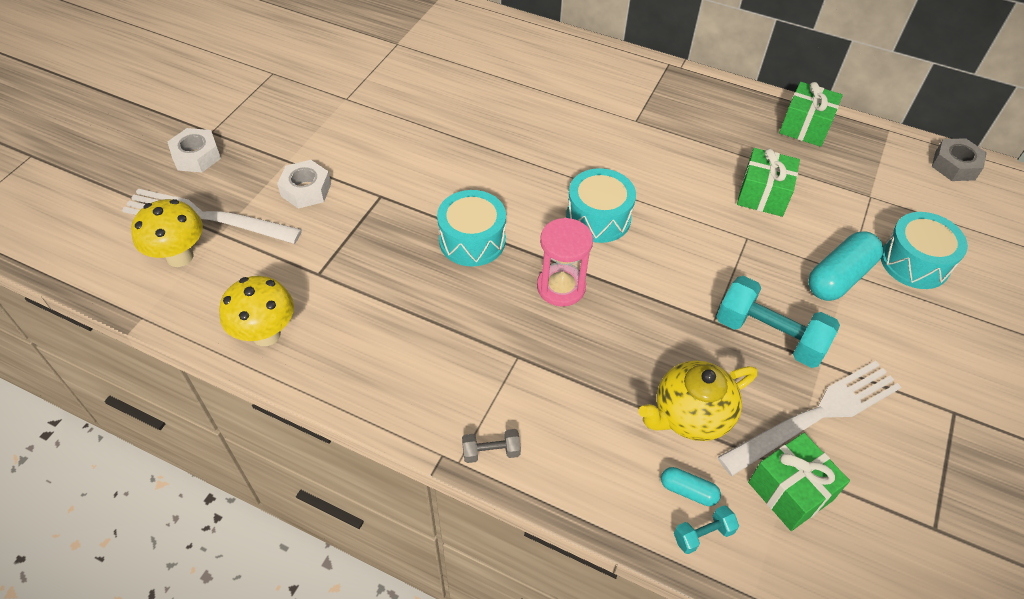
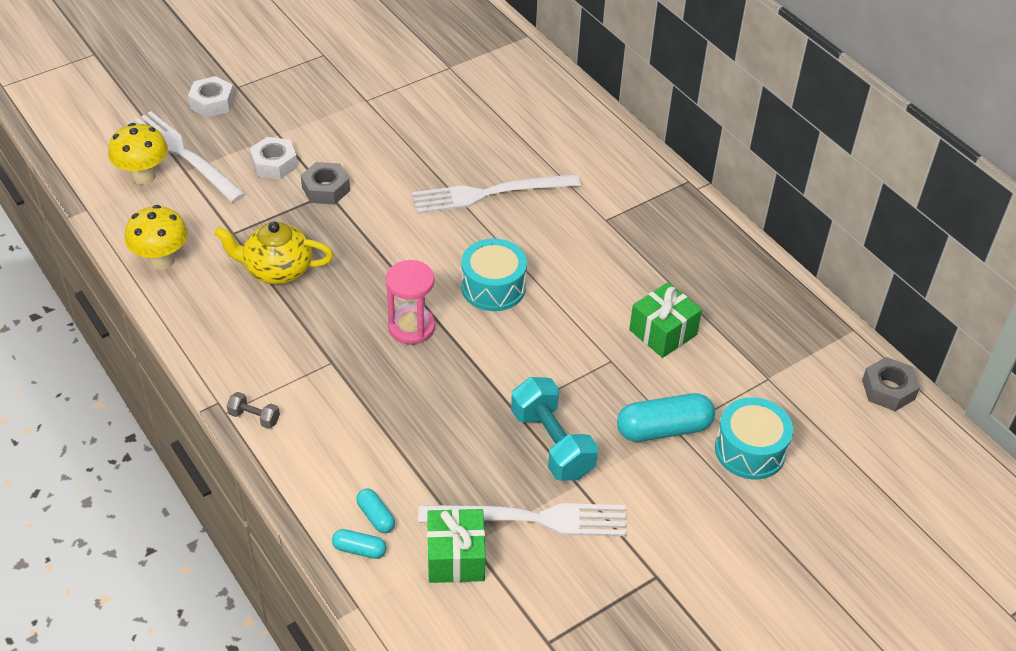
camera: 30 degrees right, 5 degrees down
(375, 193) = (326, 189): none -> grey nut
(472, 240) = (372, 259): turquoise drum -> none
(524, 137) = (490, 193): none -> white fork
(690, 415) = (428, 468): yellow teapot -> yellow teapot (277, 270)
(703, 534) = (359, 549): turquoise dumbbell -> turquoise capsule
(805, 127) = (767, 292): green gift -> none

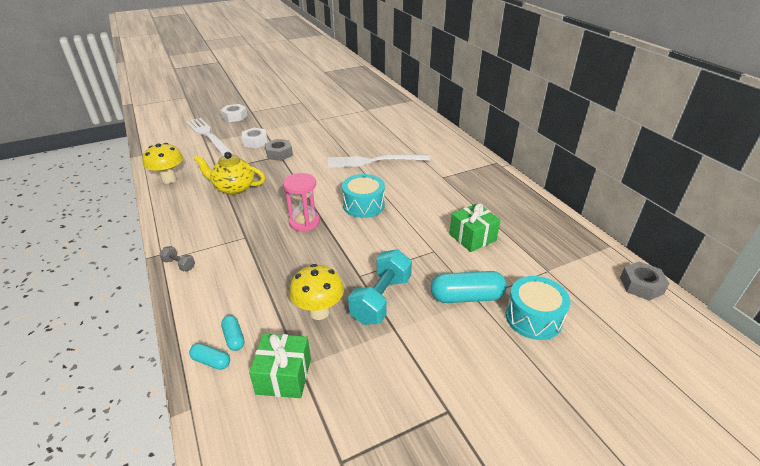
camera: 10 degrees right, 10 degrees down
(144, 176) = (181, 143): yellow mushroom -> yellow mushroom (319, 312)
(530, 519) = (352, 352): white fork -> none
(552, 443) = (381, 299): turquoise dumbbell -> turquoise dumbbell turned 45 degrees clockwise

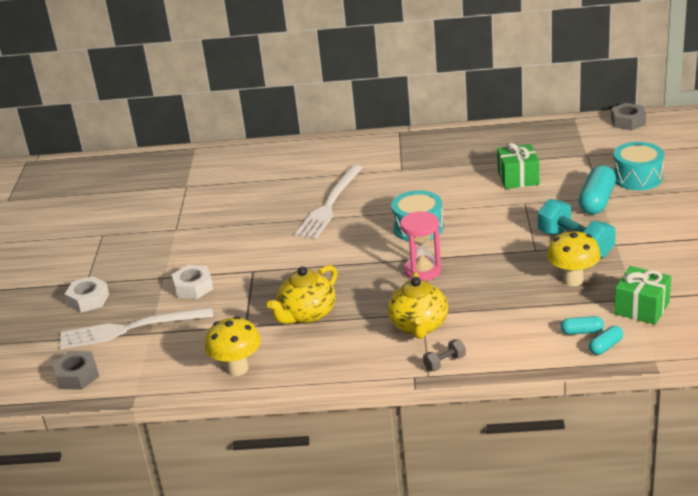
camera: 60 degrees left, 5 degrees down
(228, 239) = (419, 326): none -> yellow teapot
(279, 154) = (247, 271): grey nut -> grey nut (77, 376)

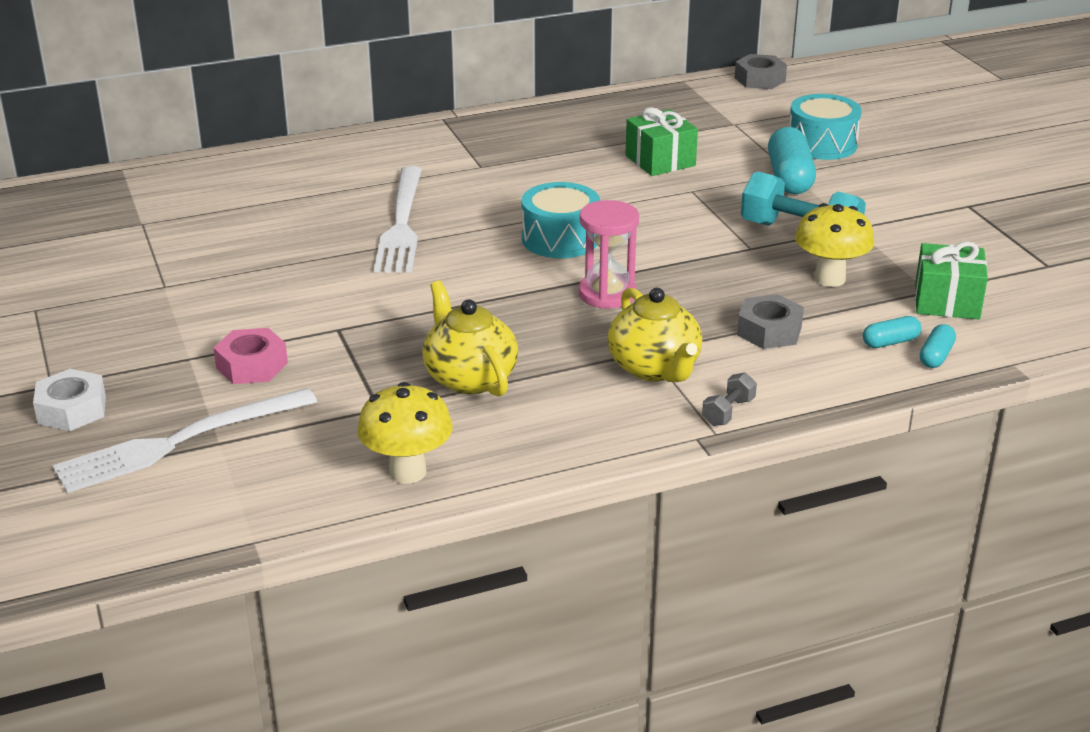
camera: 25 degrees left, 0 degrees up
(77, 376) = (126, 529): grey nut -> grey nut (769, 331)
(193, 287) = (252, 365): white nut -> pink nut
(307, 314) = (469, 378): yellow teapot -> yellow teapot turned 135 degrees clockwise

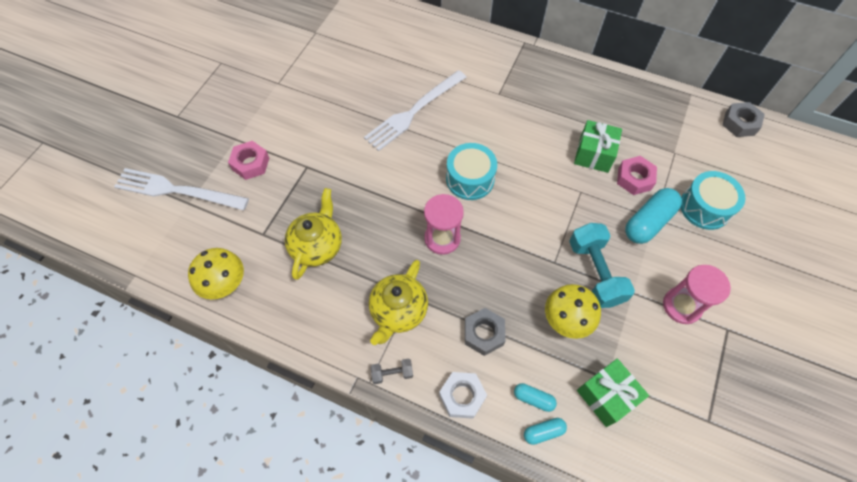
camera: 45 degrees right, 30 degrees up
(72, 409) = (167, 138): white nut -> white nut (462, 396)
(727, 157) = (634, 179): none -> pink nut
(909, 212) = (681, 306): none -> pink hourglass

